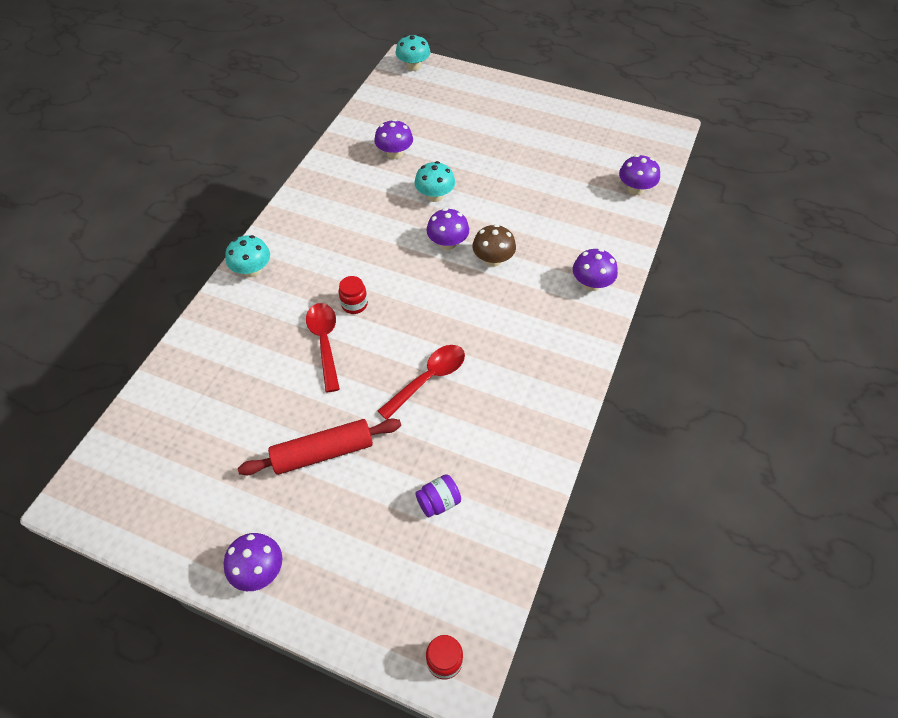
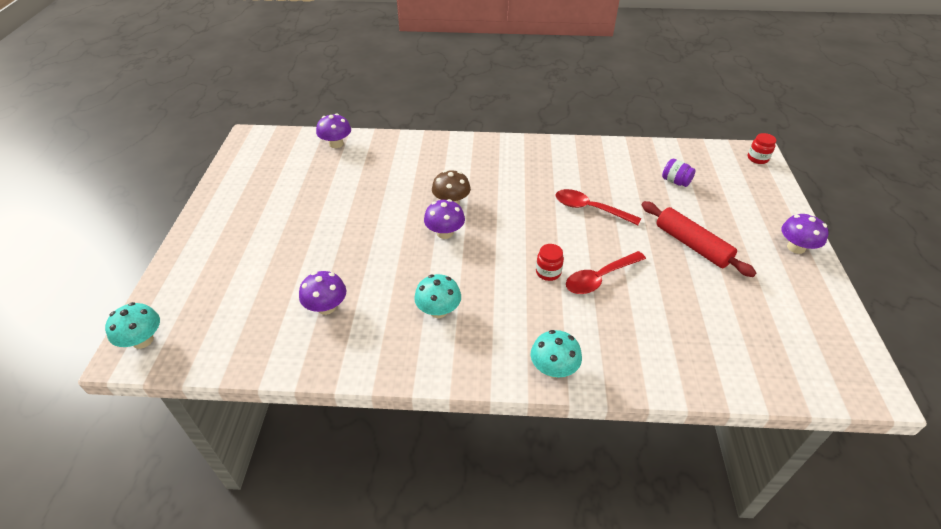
camera: 110 degrees left, 10 degrees down
(435, 196) = (385, 257): turquoise mushroom -> turquoise mushroom (438, 310)
(591, 283) = (451, 150): purple mushroom -> none

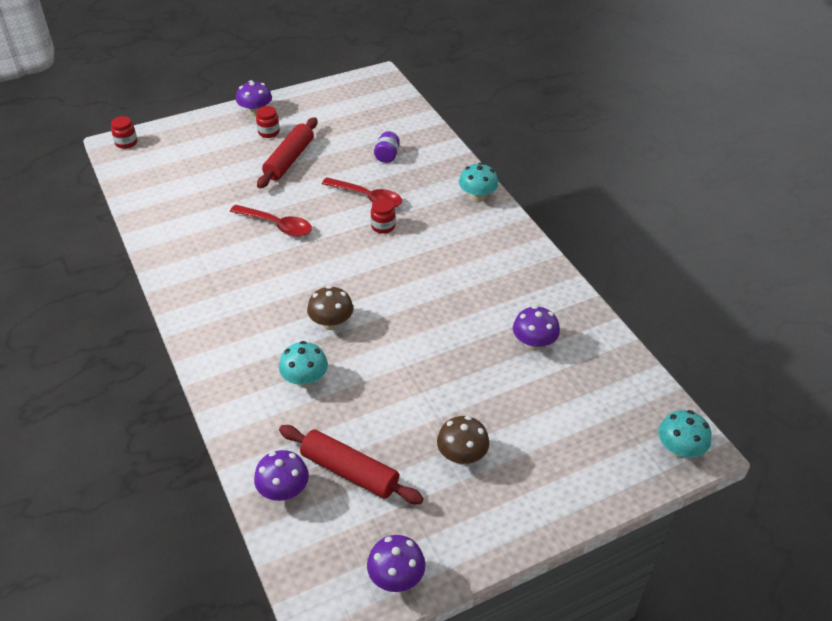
camera: 120 degrees left, 0 degrees up
(278, 219) = (462, 455): none -> brown mushroom
(321, 170) = (349, 471): none -> red rolling pin
(438, 310) = (477, 273): turquoise mushroom -> turquoise mushroom (305, 380)
(445, 233) = (381, 308): purple mushroom -> purple mushroom (396, 577)
(590, 209) = (277, 225): red spoon -> red spoon turned 60 degrees counterclockwise
(675, 181) = (197, 184): purple jar -> purple jar (387, 156)
(750, 245) = (269, 132): none -> red jar

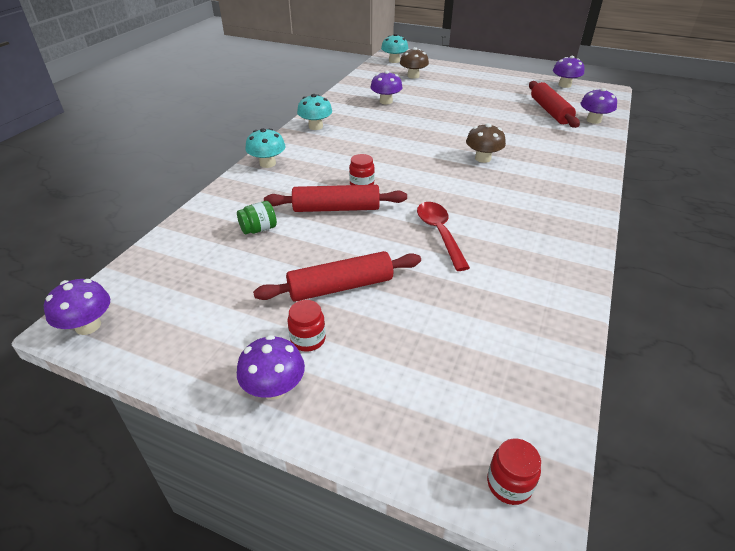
camera: 130 degrees left, 5 degrees down
(305, 380) = (534, 146): turquoise mushroom -> turquoise mushroom (315, 126)
(367, 198) = (336, 208): red spoon -> red rolling pin
(372, 79) = (88, 326): none -> purple mushroom
(387, 156) = (259, 229): purple jar -> green jar
(462, 455) = (486, 93): brown mushroom -> brown mushroom (413, 76)

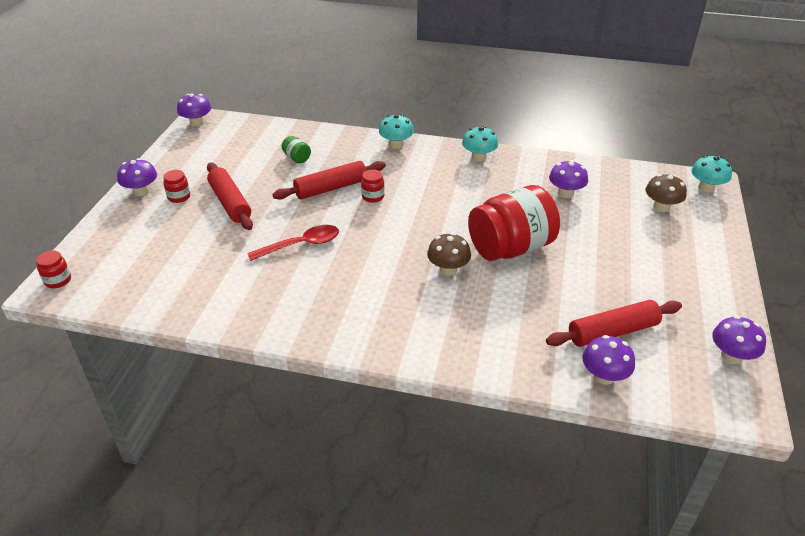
camera: 80 degrees right, 0 degrees up
(336, 208) = (331, 188): red rolling pin -> red rolling pin turned 75 degrees clockwise
(455, 130) = (510, 248): none -> red jar

